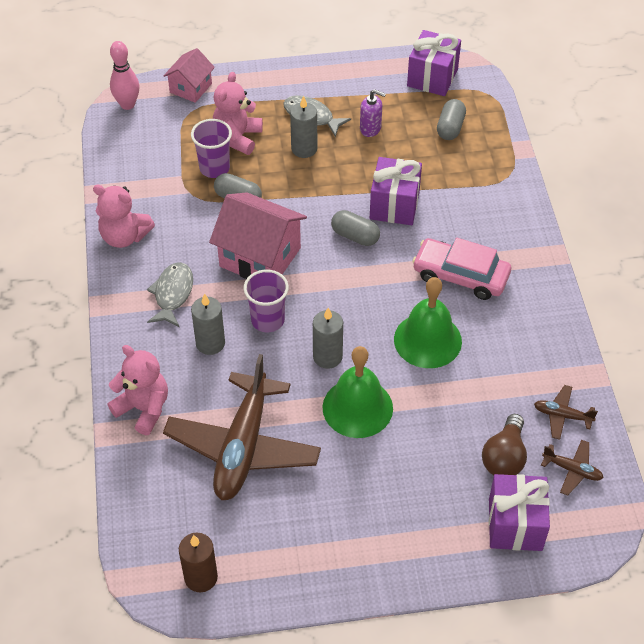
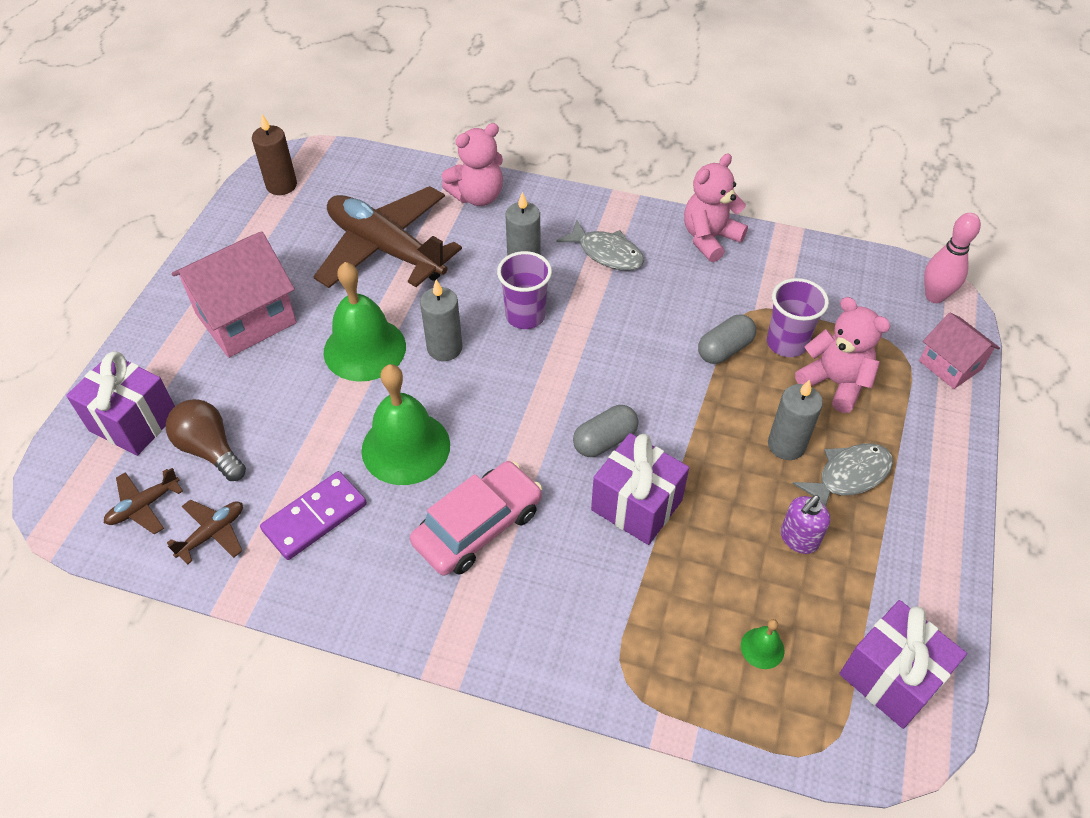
camera: 115 degrees right, 0 degrees up
(260, 257) = (619, 339): pink house -> pink house (246, 318)
(450, 128) = (762, 648): grey capsule -> green bell
(512, 364) = (315, 517): none -> purple domino

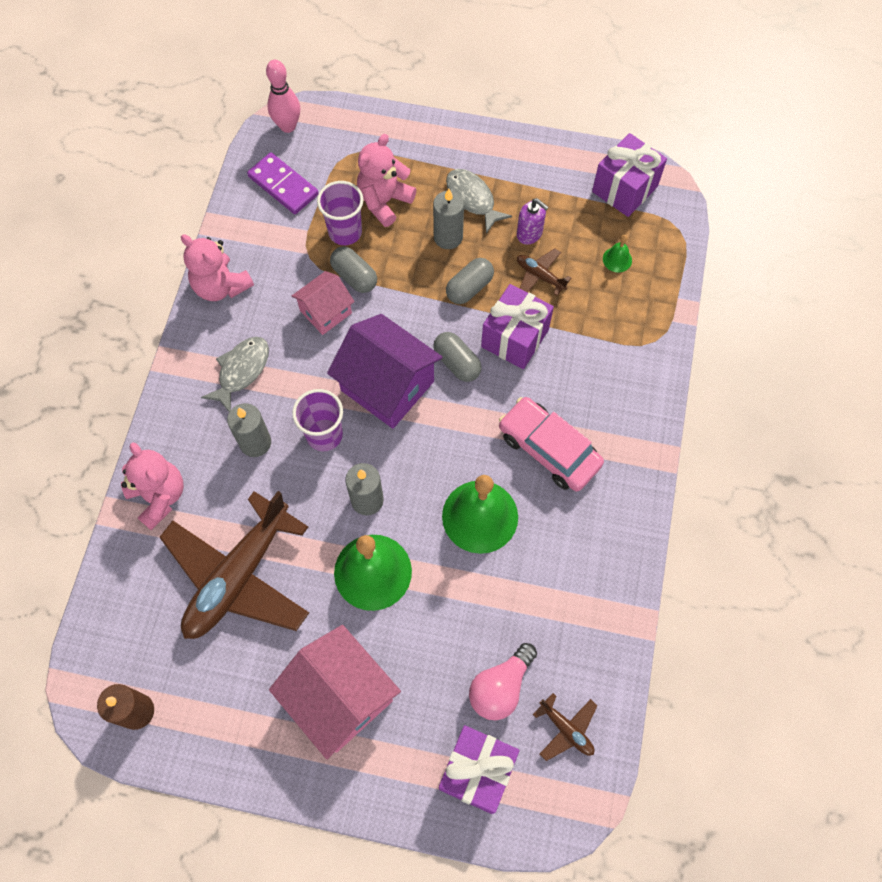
camera: 95 degrees left, 15 degrees up
(210, 449) = (500, 687): brown light bulb -> pink light bulb
(212, 533) = (584, 659): brown plane -> brown plane (540, 276)
(315, 517) = (557, 577): purple domino -> purple domino (283, 186)
(579, 372) = (387, 386): none -> purple house
(711, 462) = (469, 288): none -> grey capsule
(950, 365) = (360, 125): pink house -> pink house (326, 312)

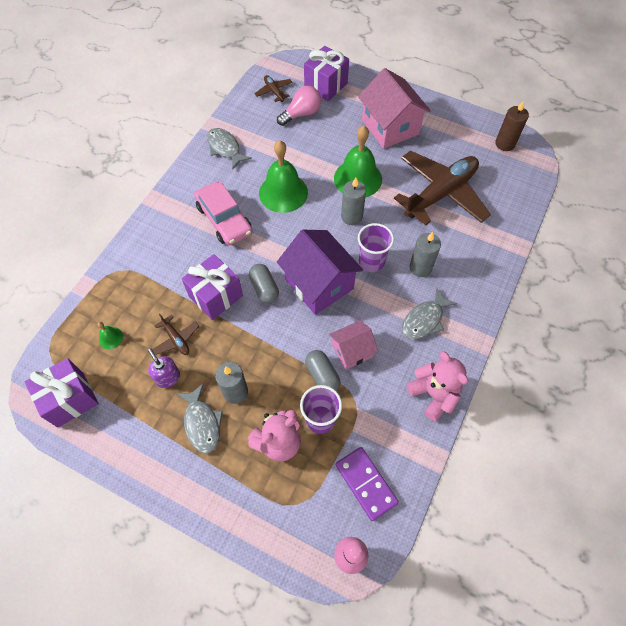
camera: 165 degrees left, 5 degrees down
(159, 496) = (489, 249): pink teddy bear -> none
(469, 288) = (234, 343): grey capsule -> none
(600, 577) = (225, 148): none -> grey fish

